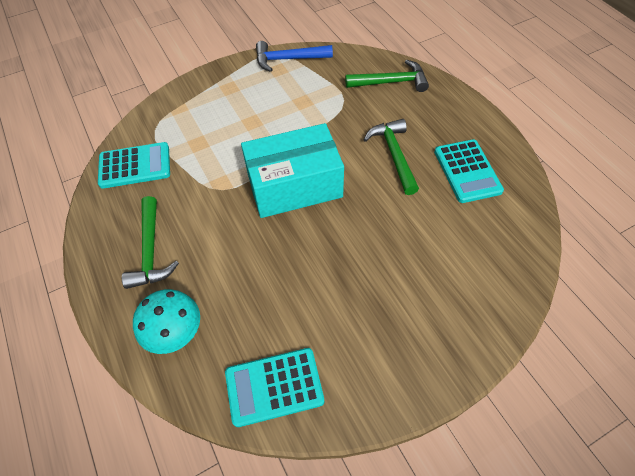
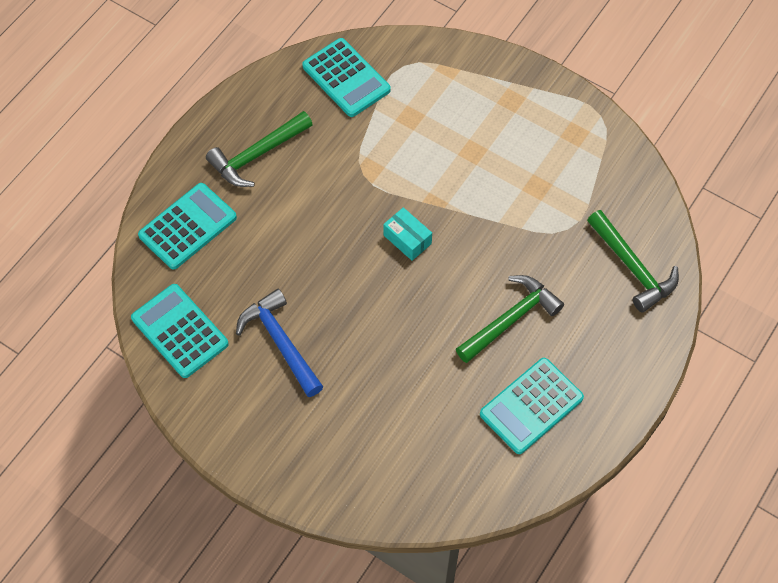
camera: 60 degrees right, 5 degrees up
(176, 333) = (187, 226): turquoise mushroom -> turquoise calculator
(288, 59) = (600, 136): blue hammer -> blue hammer (280, 342)
(294, 185) = (407, 239): turquoise box -> turquoise box, size x0.40

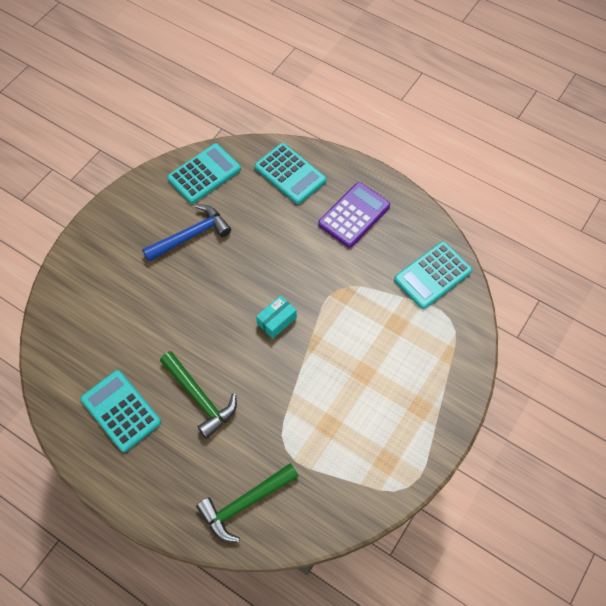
camera: 90 degrees right, 0 degrees up
(257, 155) = (354, 215): green hammer -> purple calculator

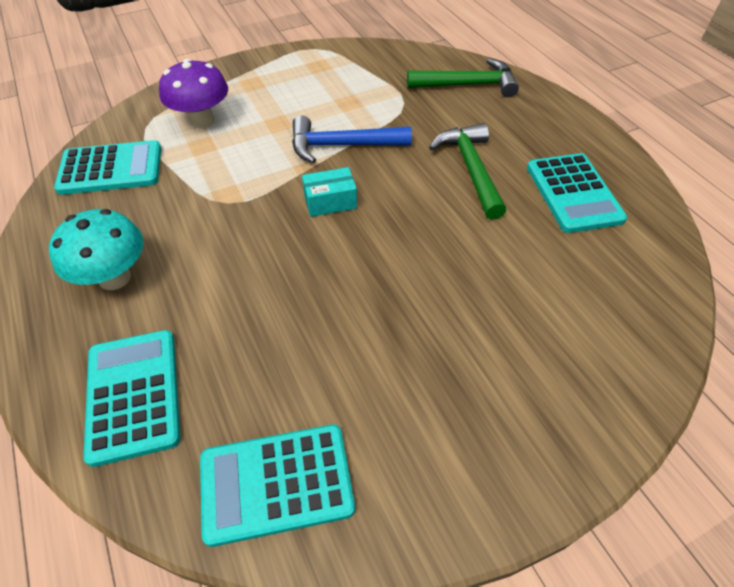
camera: 150 degrees left, 10 degrees down
(191, 235) = (373, 367): blue hammer -> blue hammer (342, 146)
(354, 215) = (114, 277): purple calculator -> turquoise mushroom
(418, 346) = (202, 121): none -> purple mushroom

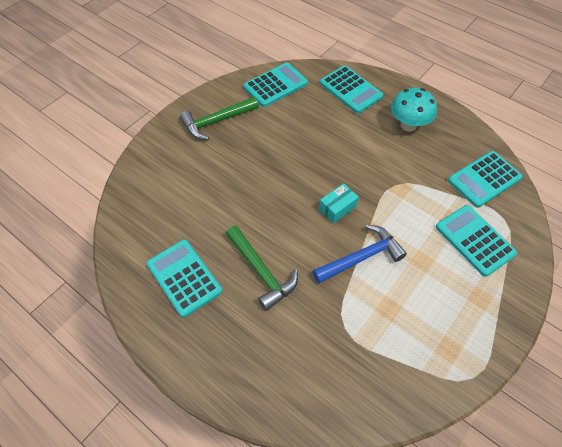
camera: 155 degrees right, 5 degrees up
(202, 121) = (474, 240): purple mushroom -> turquoise calculator
(468, 85) = (302, 380): green hammer -> green hammer (216, 122)

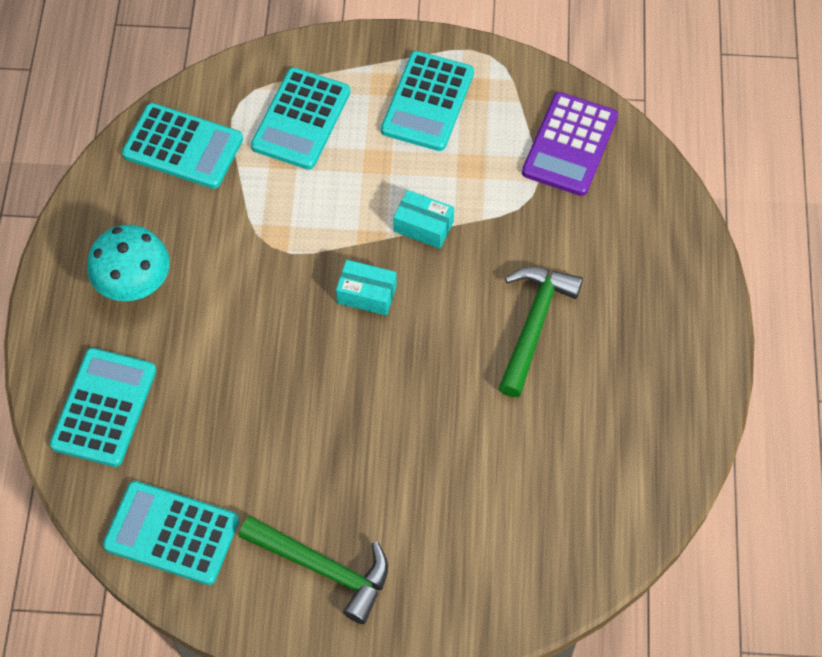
camera: 125 degrees left, 5 degrees up
(184, 278) = (615, 407): turquoise calculator -> turquoise calculator (428, 102)
(361, 257) = (423, 226): blue hammer -> turquoise box
(368, 378) = (570, 145): none -> purple calculator

